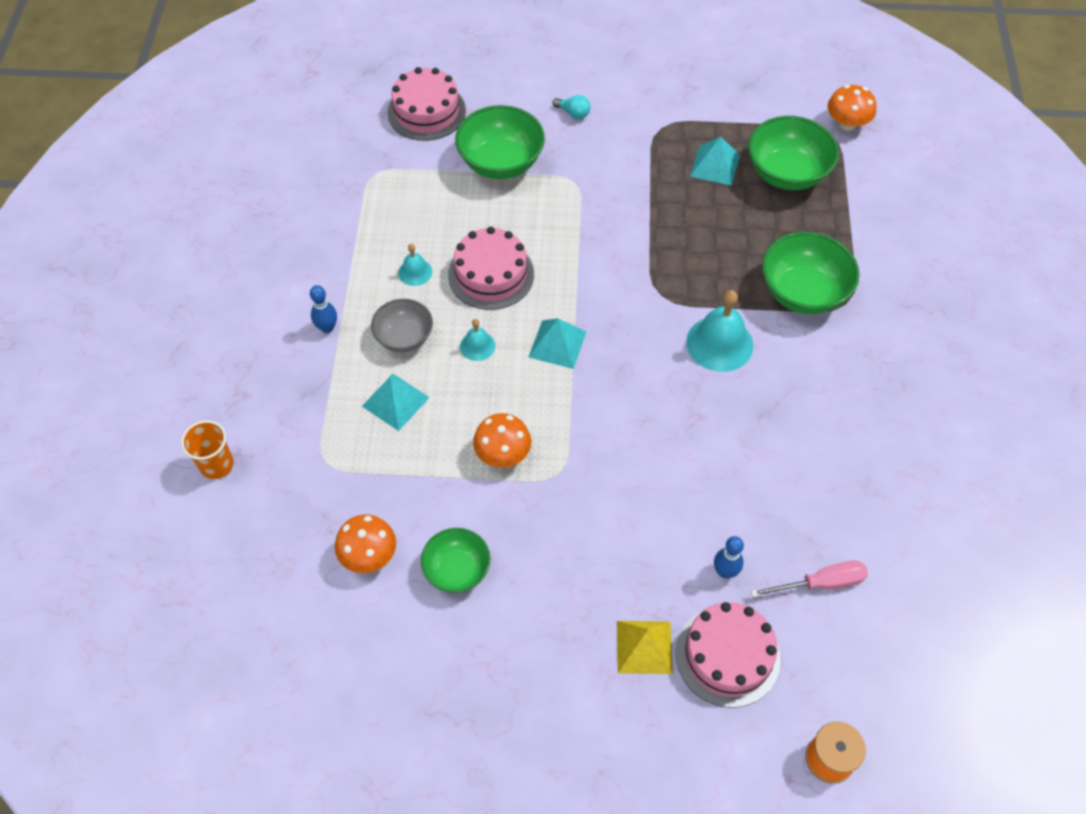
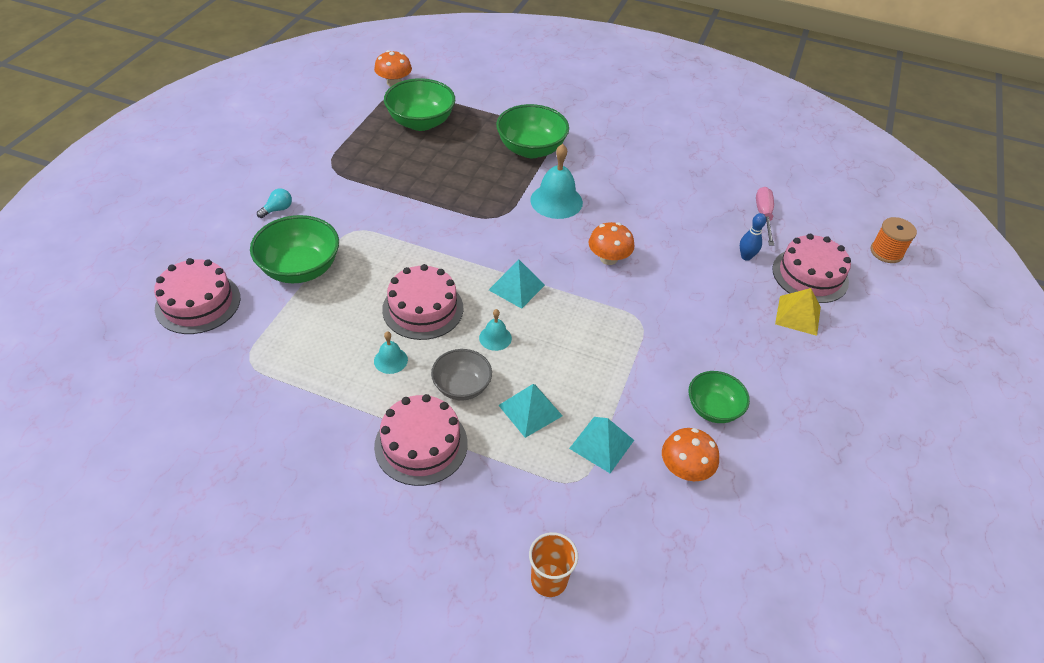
camera: 75 degrees left, 10 degrees down
(327, 328) = (421, 444): blue bowling pin -> pink cake
(503, 453) = (610, 350): orange mushroom -> orange mushroom (608, 258)
(715, 165) = (389, 152): turquoise pyramid -> turquoise pyramid (601, 444)

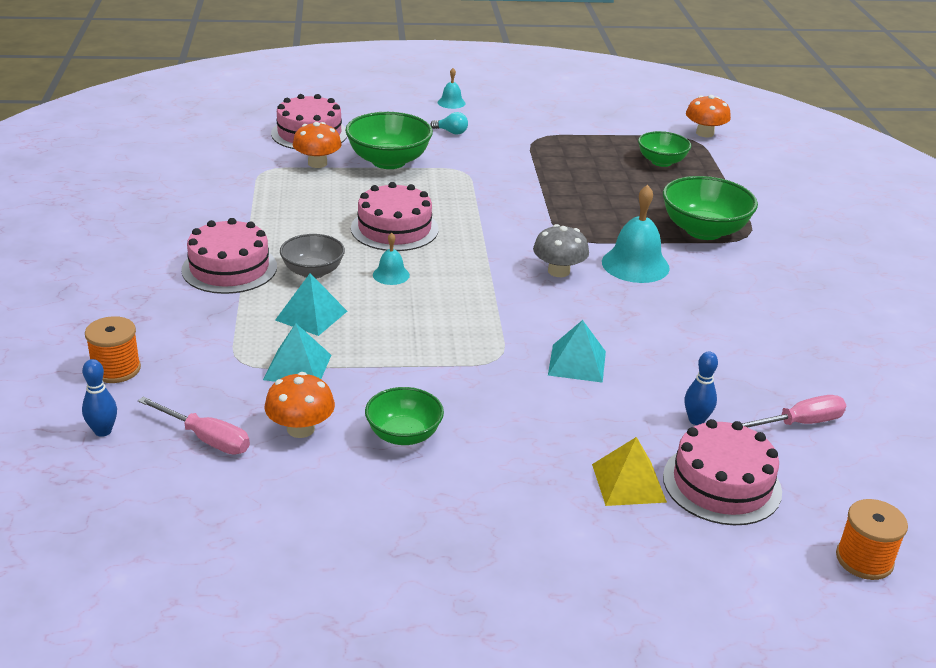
camera: 65 degrees right, 15 degrees down
(390, 360) = (316, 229): turquoise bell -> turquoise bell (451, 103)
(421, 122) = (661, 162): green bowl -> green bowl, size x0.63
(516, 287) = (473, 271): turquoise pyramid -> turquoise pyramid (577, 363)
(543, 242) = (558, 271): none -> grey mushroom
(549, 580) = (116, 369): orange cup -> orange spool
(608, 258) = (578, 317): orange mushroom -> orange mushroom (317, 163)
(640, 612) = (103, 431): none -> blue bowling pin
(677, 536) = (206, 439): none -> pink screwdriver

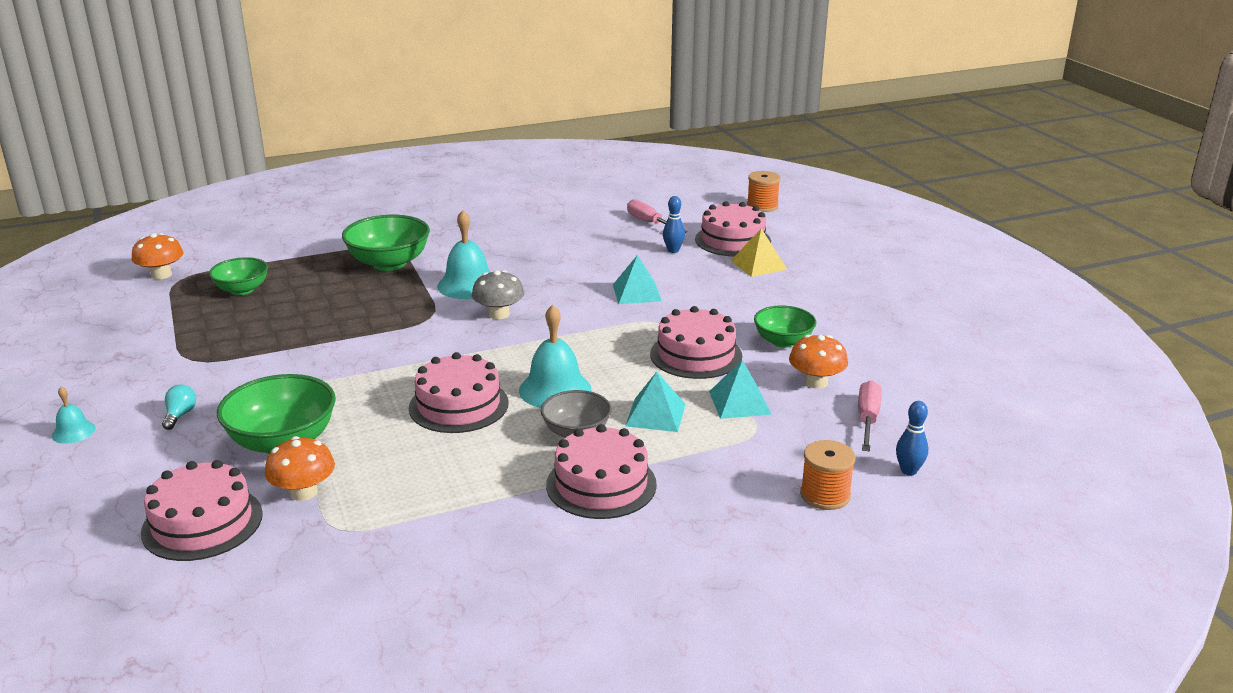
camera: 105 degrees left, 5 degrees down
(391, 275) = (555, 389): turquoise bell -> turquoise bell, size x1.90
(408, 366) = (696, 355): none -> pink cake

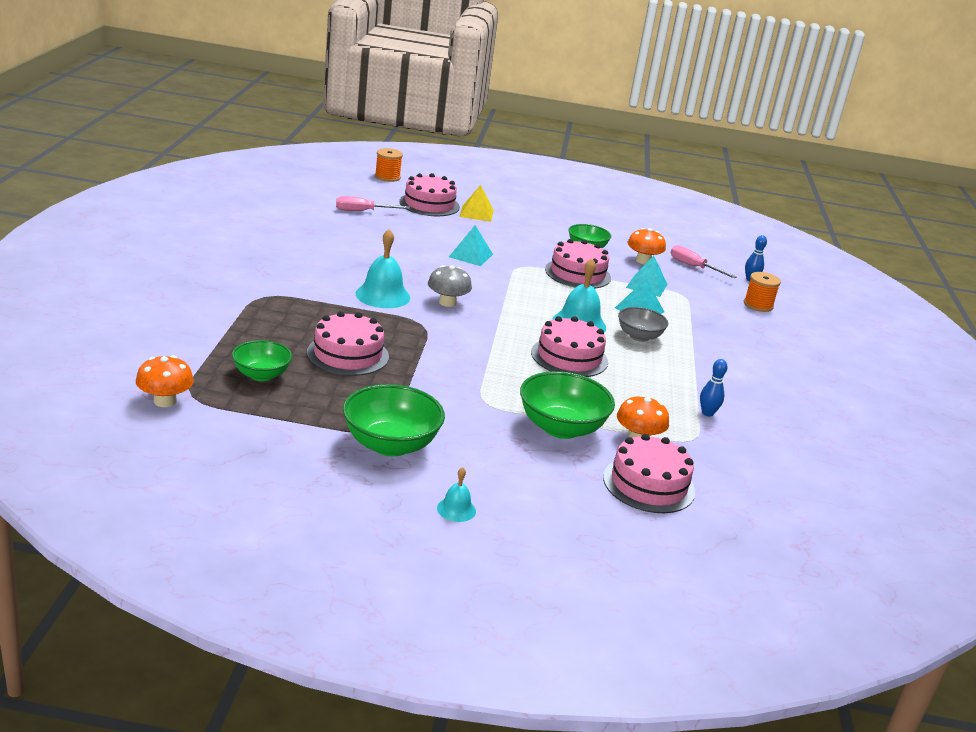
camera: 65 degrees left, 0 degrees up
(180, 415) = (476, 457): turquoise light bulb -> none
(389, 263) = (297, 307): green bowl -> green bowl (390, 445)
(601, 484) = (704, 350): pink cake -> pink cake (348, 354)
(673, 250) = (420, 223): blue bowling pin -> blue bowling pin (707, 413)

